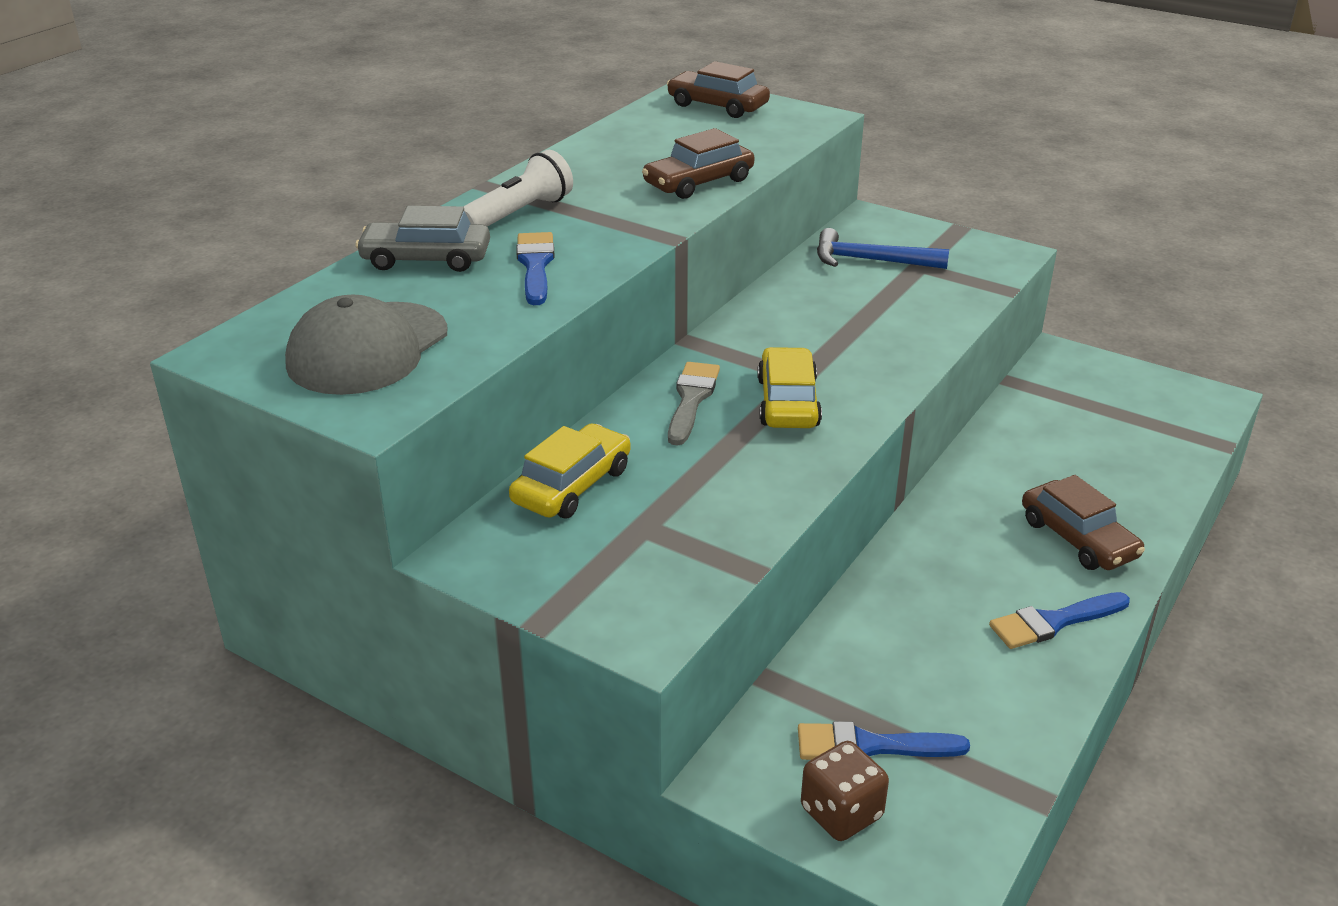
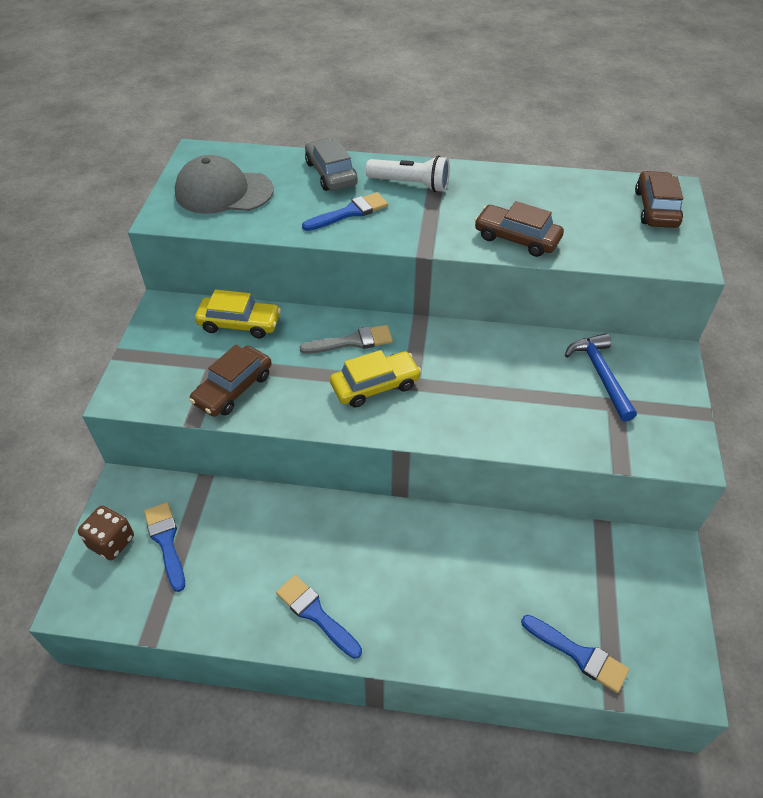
camera: 65 degrees right, 15 degrees up
(1078, 538) = (417, 611): brown car -> brown car (233, 388)
(1166, 447) = (579, 654): none -> blue brush

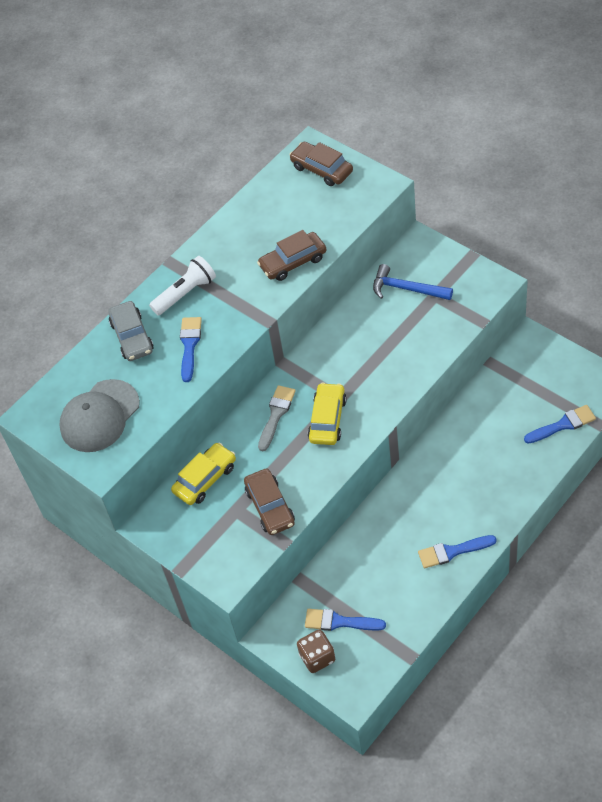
camera: 50 degrees left, 5 degrees up
(331, 173) = (132, 337): grey car -> grey car turned 120 degrees counterclockwise

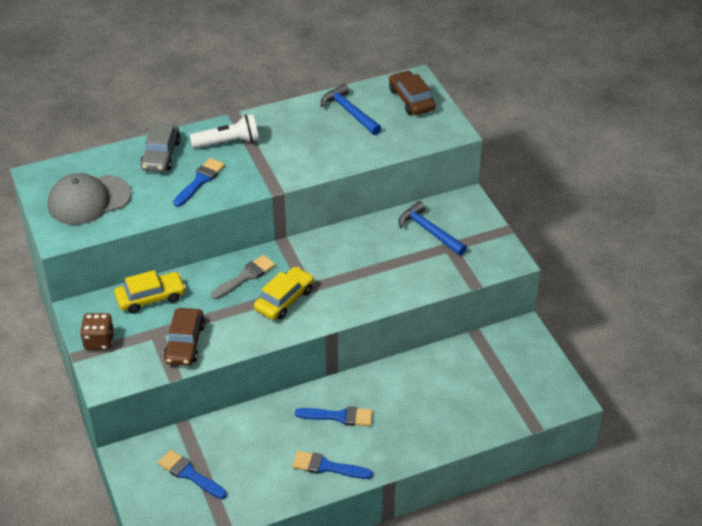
camera: 20 degrees right, 10 degrees down
(274, 208) = (349, 112): none -> blue hammer
(293, 262) = (332, 156): brown car -> none
(317, 657) = (149, 493): brown dice -> brown dice (99, 341)
(563, 425) = (502, 412): blue brush -> blue brush (339, 416)

